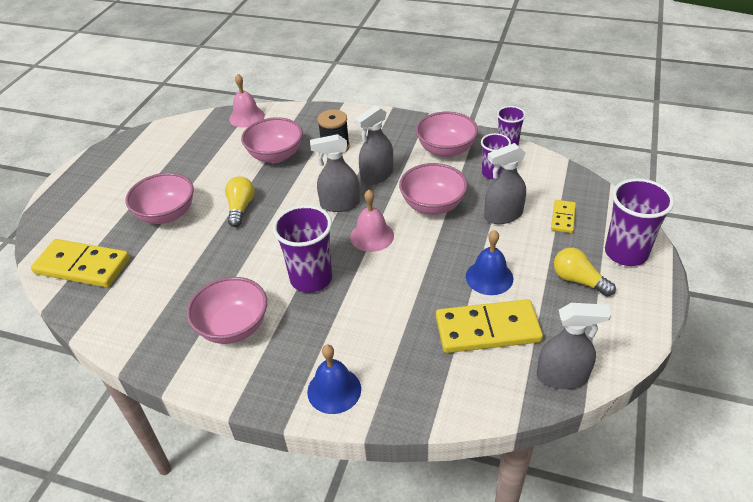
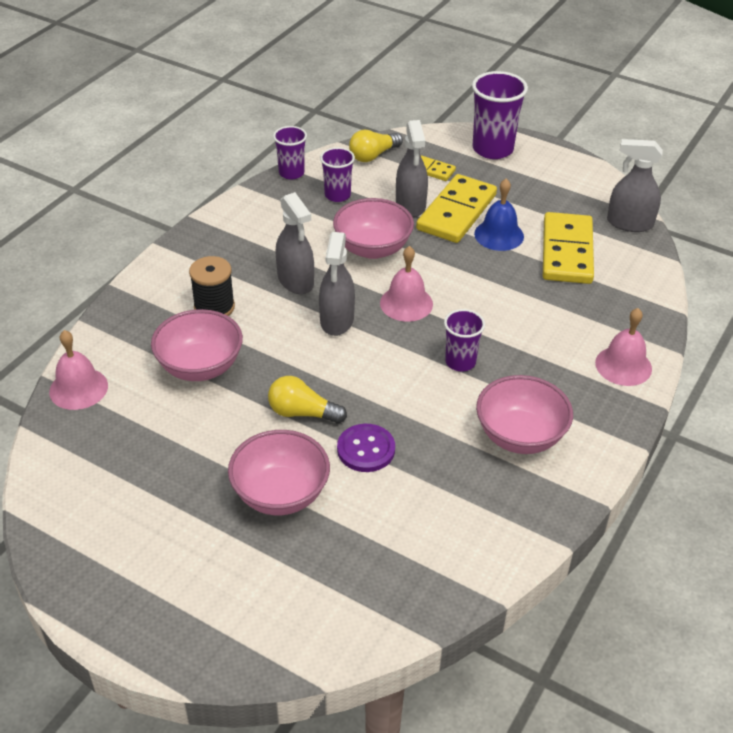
camera: 80 degrees left, 0 degrees up
(83, 266) = (359, 596): yellow domino -> yellow domino (456, 212)
(209, 244) = (366, 449): none -> purple button
(311, 278) = (460, 362): purple cup -> purple cup, size x0.60
(334, 390) = (623, 365): blue bell -> pink bell
(446, 150) = (275, 218): pink bowl -> none
(562, 376) = (629, 223): grey spray bottle -> grey spray bottle turned 90 degrees counterclockwise
(578, 280) = (519, 184): yellow light bulb -> yellow light bulb (373, 155)

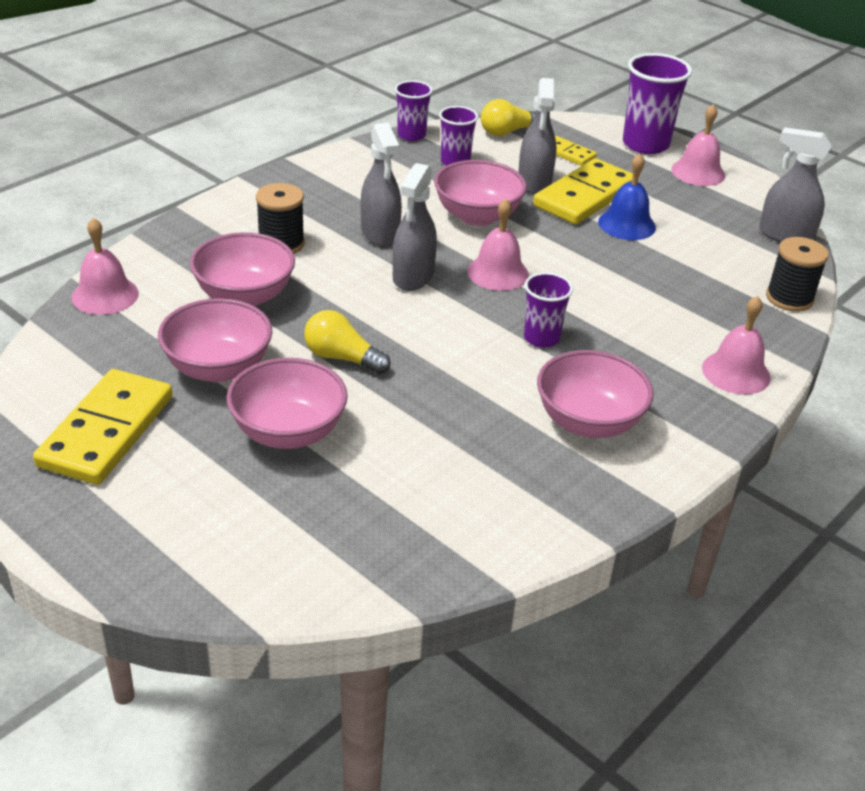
camera: 10 degrees right, 5 degrees down
(201, 443) = (218, 368): none -> pink bowl
(366, 449) = (402, 405): purple button -> none
(543, 171) = (698, 172): none -> pink bell
(567, 252) = (702, 252): yellow domino -> yellow domino (107, 431)
(647, 285) = (789, 298): none -> black spool

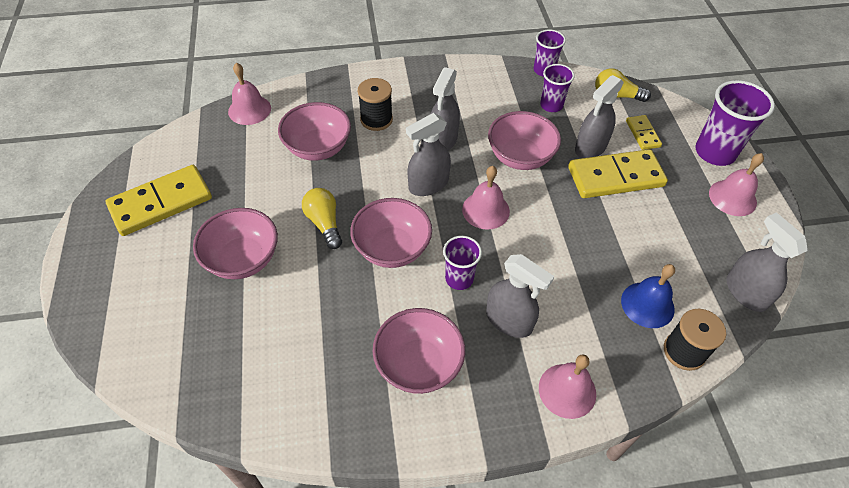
camera: 40 degrees right, 15 degrees up
(218, 368) = (253, 192): pink bowl -> pink bowl (392, 248)
(626, 224) = (622, 216): blue bell -> blue bell (647, 304)
(626, 347) = (509, 321): none -> grey spray bottle

